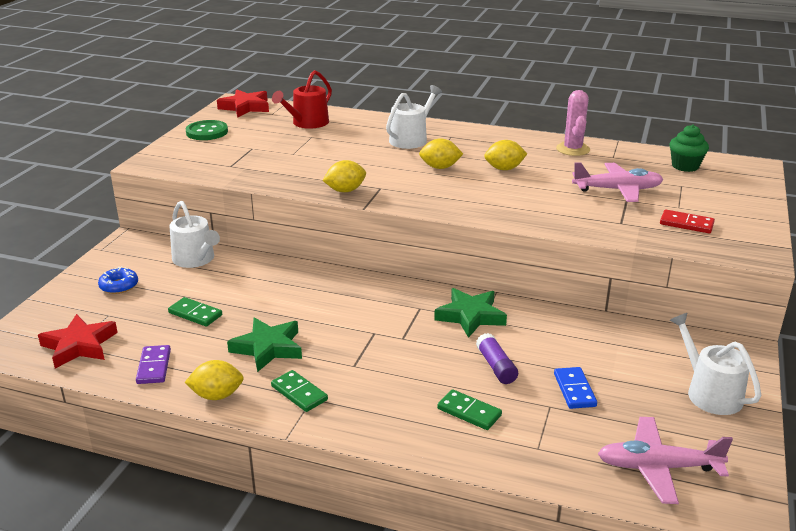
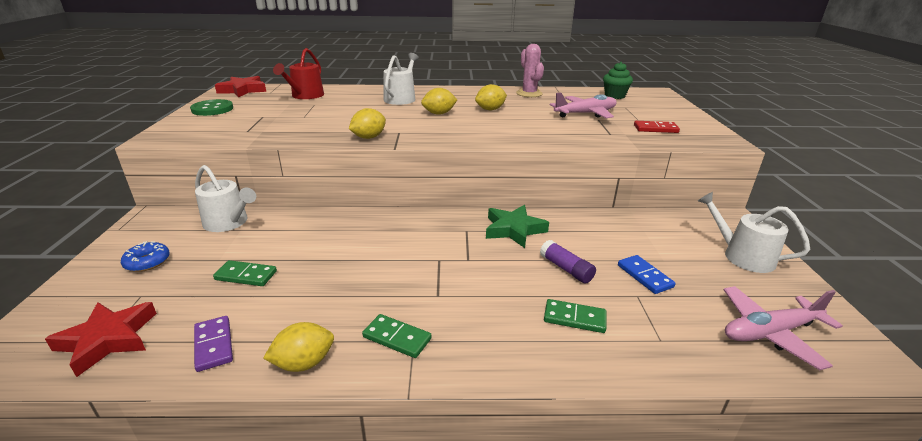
camera: 20 degrees left, 0 degrees up
(268, 348) = (340, 295): green star -> none

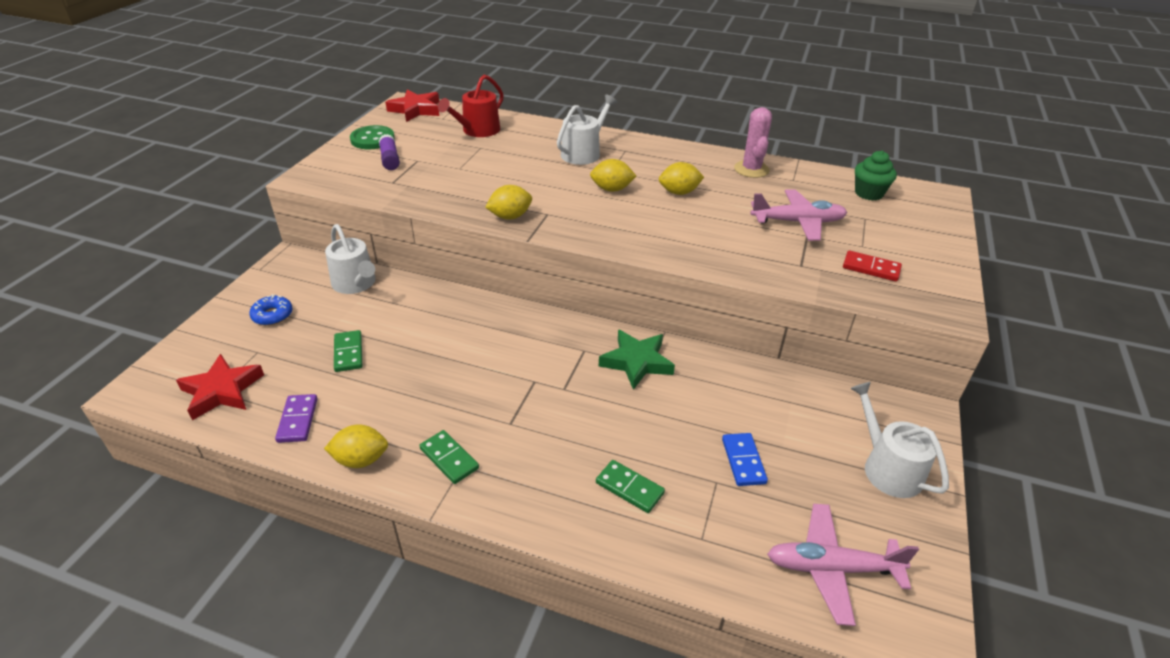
camera: 20 degrees right, 10 degrees up
(246, 275) = (348, 353): green domino -> green domino turned 45 degrees clockwise
(566, 269) = (661, 428): purple glue stick -> purple glue stick (390, 159)

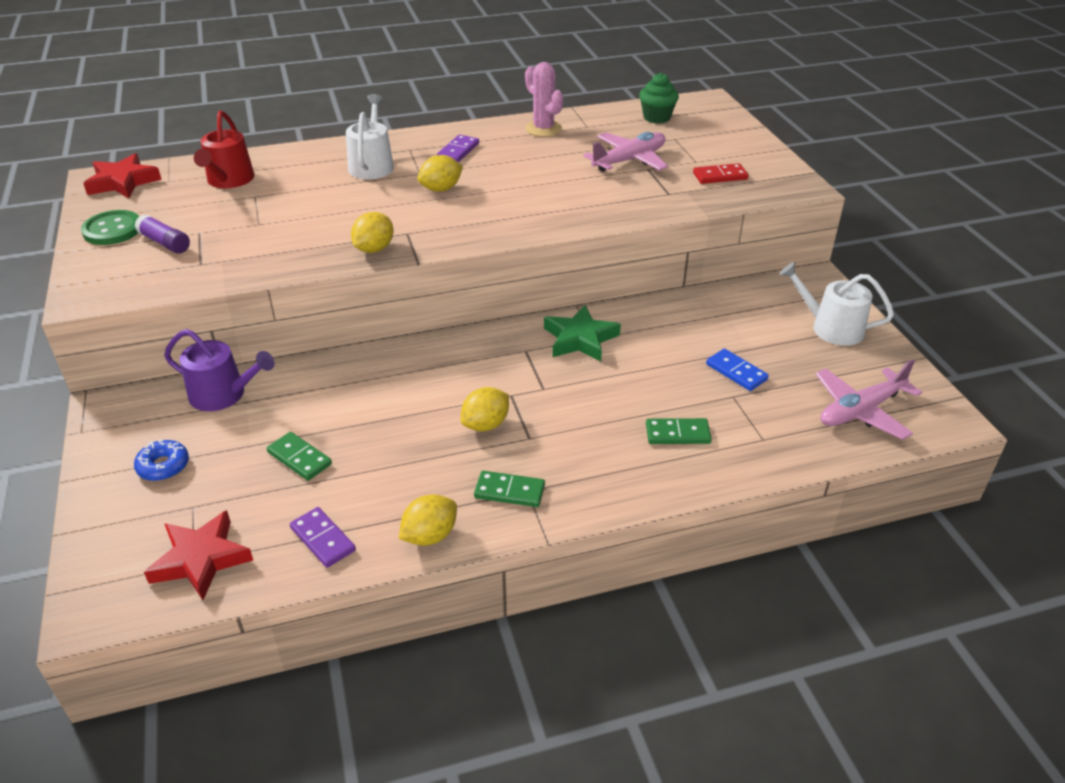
camera: 35 degrees left, 0 degrees up
(356, 284) = (223, 394): white watering can -> purple watering can
(660, 164) = (458, 151): none -> purple domino
(679, 192) = (505, 170): yellow lemon -> yellow lemon (486, 424)

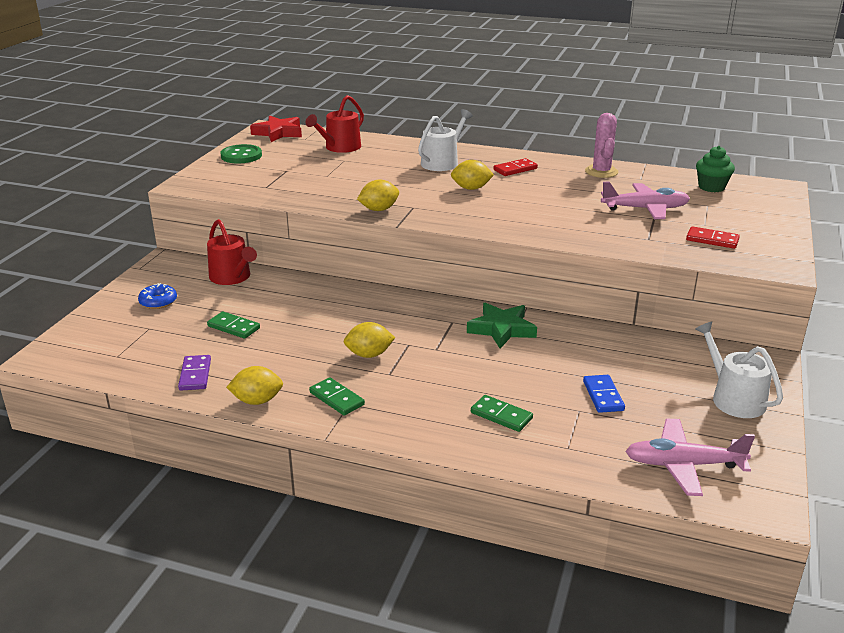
camera: 35 degrees right, 10 degrees down
(165, 243) = (260, 170): purple glue stick -> none
(201, 559) = (122, 356): red star -> none
(223, 394) = (232, 277): purple watering can -> red watering can
(299, 458) = (233, 327): green domino -> green domino turned 45 degrees counterclockwise
(458, 151) = (515, 169): purple domino -> red domino

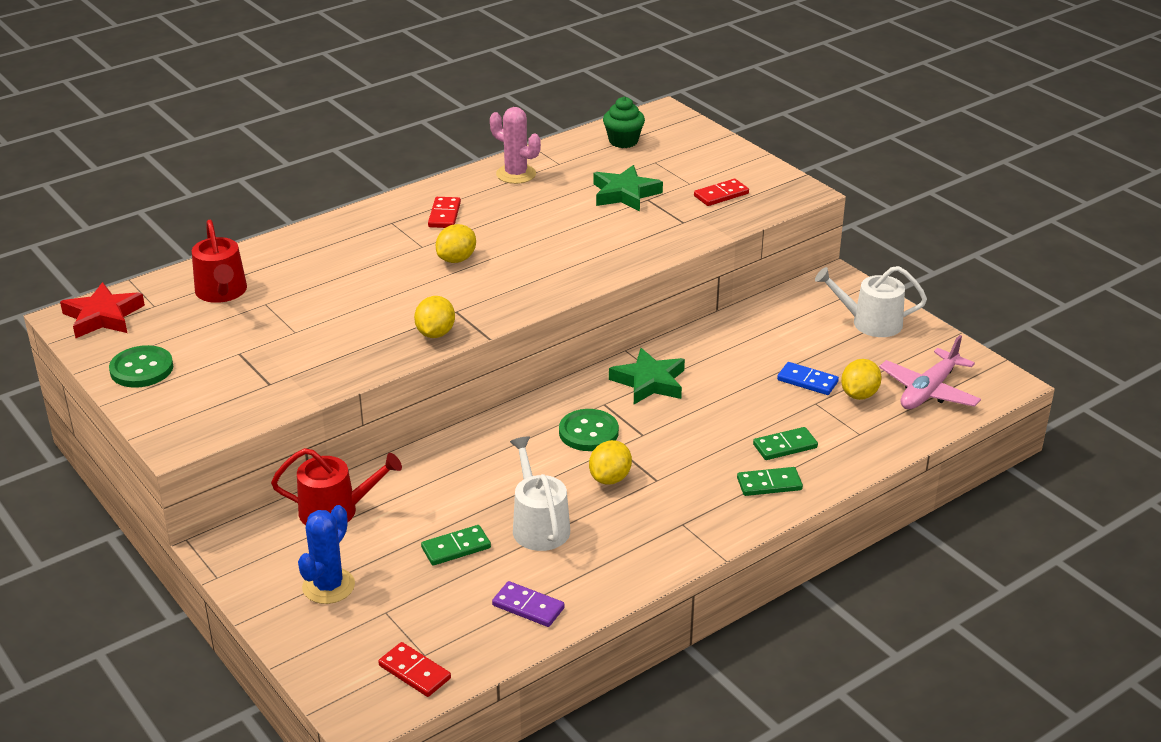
camera: 55 degrees left, 5 degrees up
(97, 359) = (414, 672): none -> red domino
(158, 302) = (328, 586): blue donut -> blue cactus
(257, 401) = (621, 580): yellow lemon -> yellow lemon (859, 394)
(337, 398) = (667, 528): green domino -> green domino (769, 484)
(411, 328) = (588, 432): none -> green button
(442, 162) = (364, 247): white watering can -> white watering can (538, 525)
(645, 209) = (625, 194): pink plane -> green star

